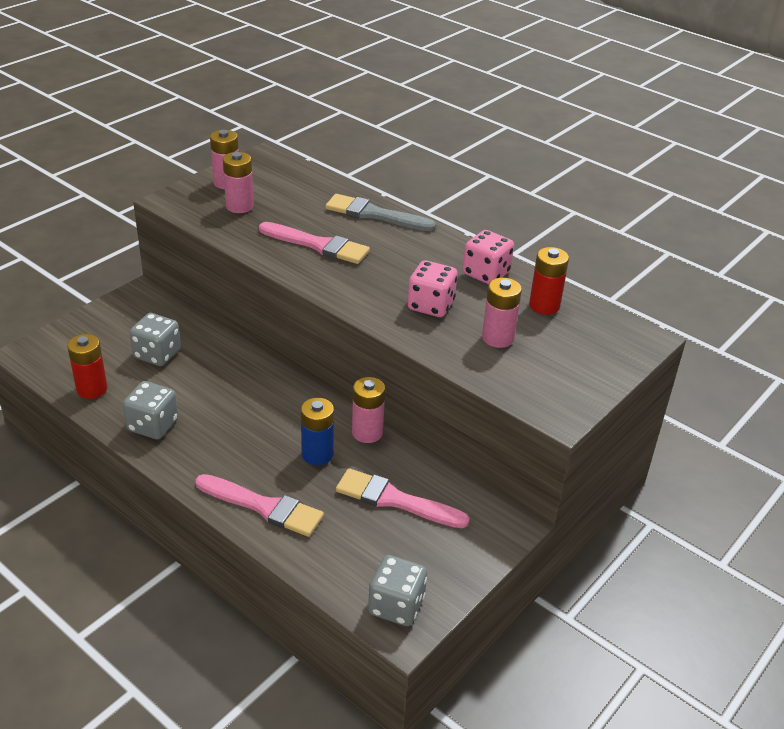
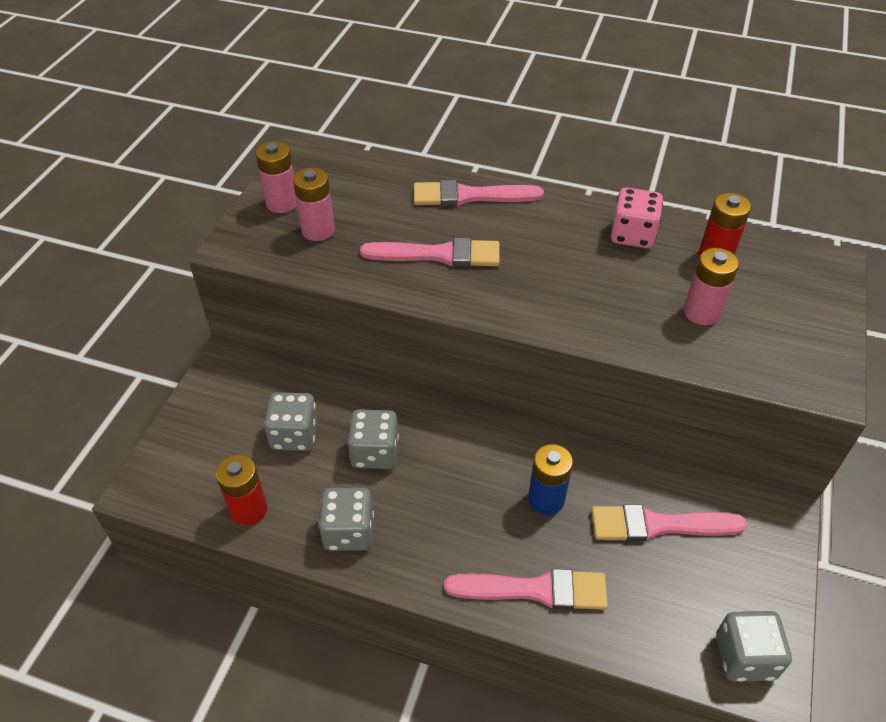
camera: 20 degrees left, 10 degrees up
(208, 383) = (375, 452): none -> grey dice
(367, 432) = (578, 452): pink battery -> none
(374, 214) = (469, 196): grey brush -> pink brush
(431, 305) = (608, 294): pink dice -> none

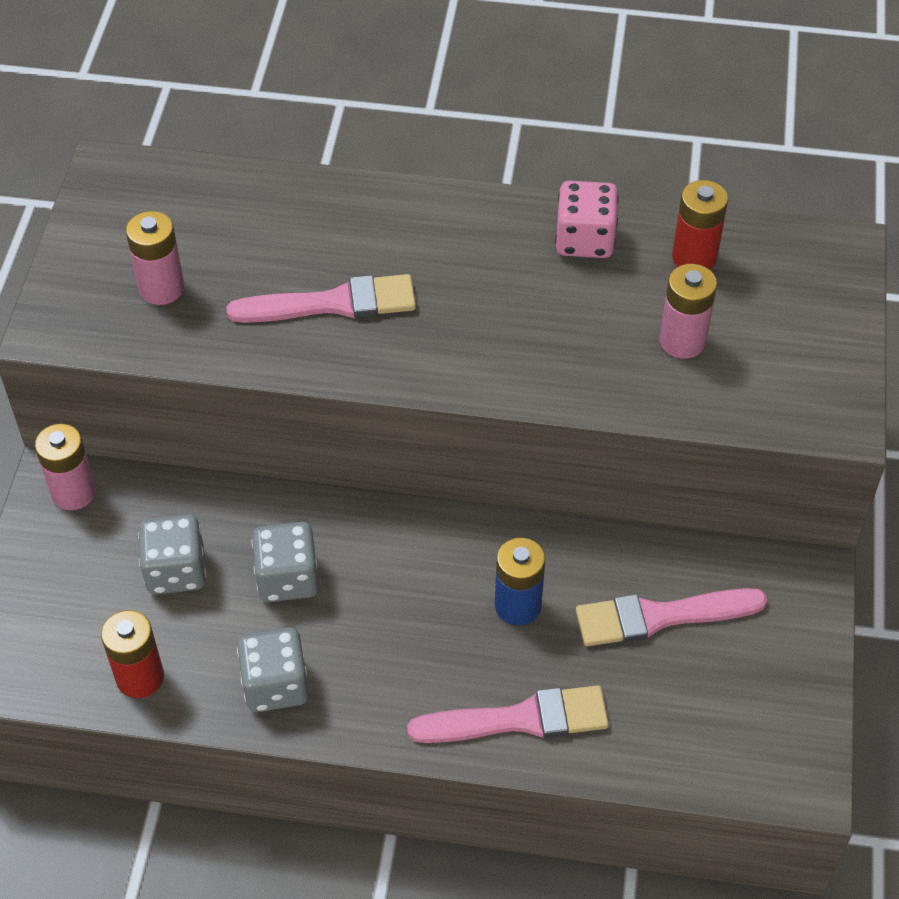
camera: 10 degrees left, 5 degrees up
(282, 203) = (101, 252): pink battery -> pink battery (73, 492)
(469, 196) = (359, 208): pink brush -> none
(744, 657) = (774, 756): grey dice -> none

